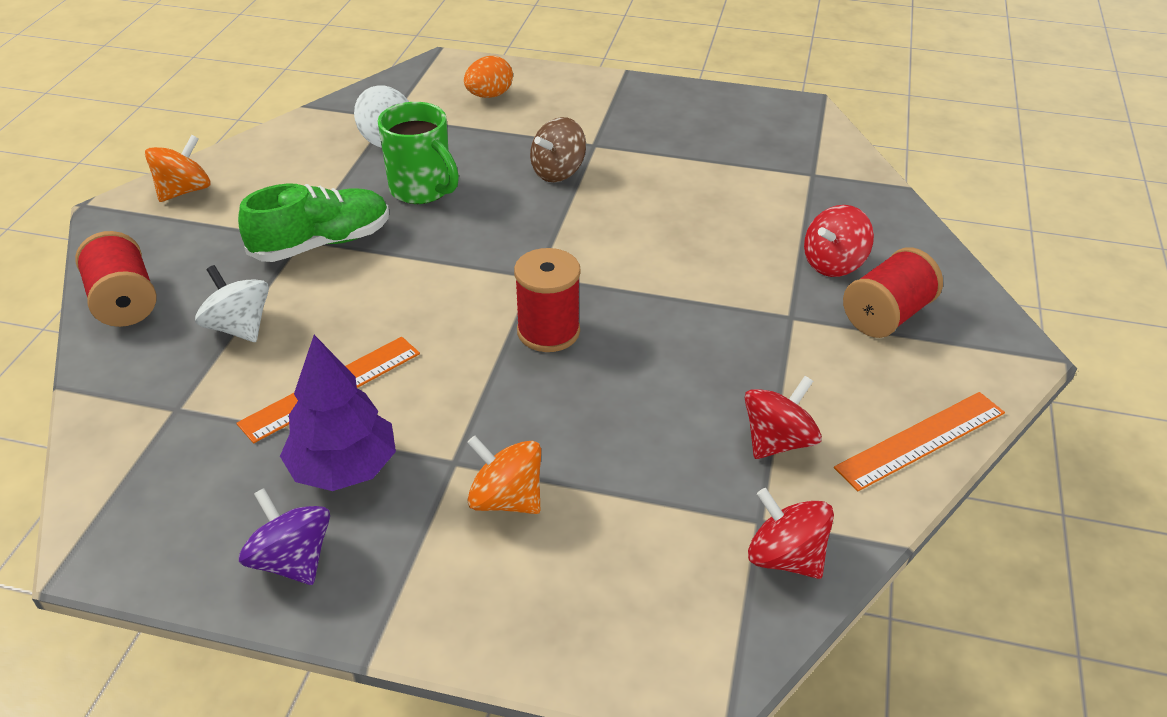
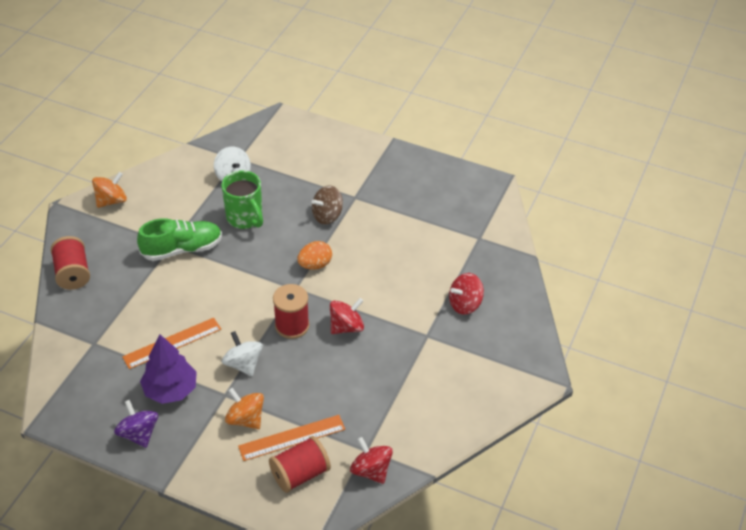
camera: 10 degrees right, 5 degrees up
(239, 327) = (130, 299): white spinning top -> white spinning top (243, 364)
(489, 95) = (301, 149): orange egg -> orange egg (315, 265)
(777, 441) = (391, 409): red spinning top -> red spinning top (346, 327)
(886, 315) = (480, 343): red spool -> red spool (300, 474)
(921, 440) = (465, 420): orange ruler -> orange ruler (292, 438)

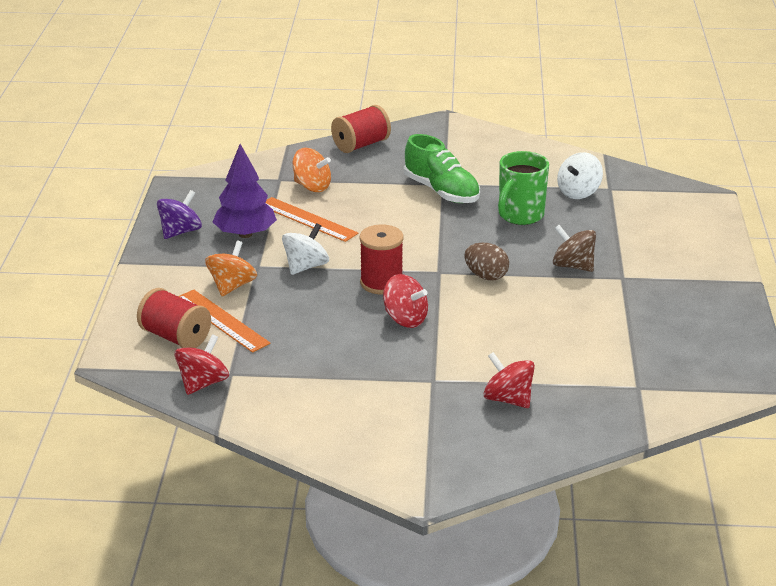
camera: 70 degrees right, 15 degrees down
(111, 201) = (476, 137): orange spinning top -> orange spinning top (312, 186)
(315, 265) = (486, 276): orange egg -> brown egg

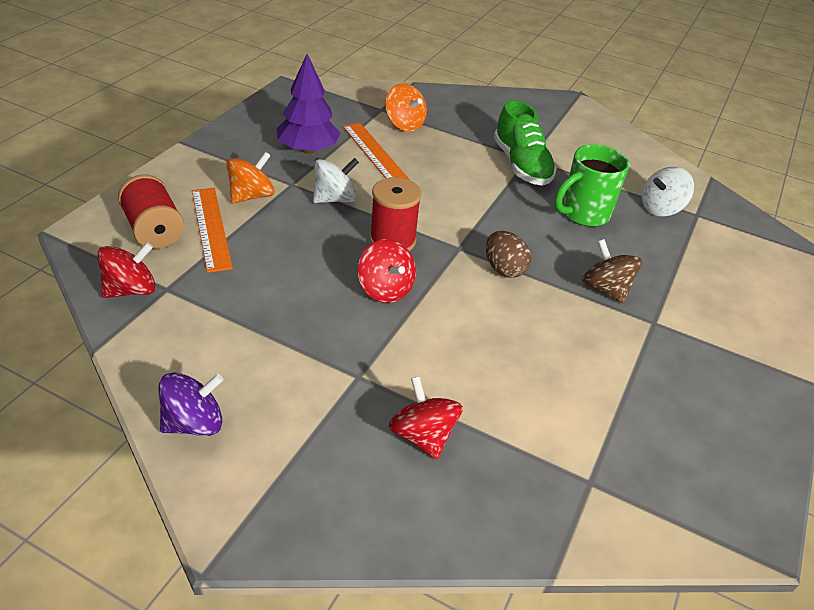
camera: 20 degrees right, 10 degrees up
(180, 232) = (255, 130): purple spinning top -> purple spinning top (194, 423)
(361, 145) = (478, 100): red spool -> none

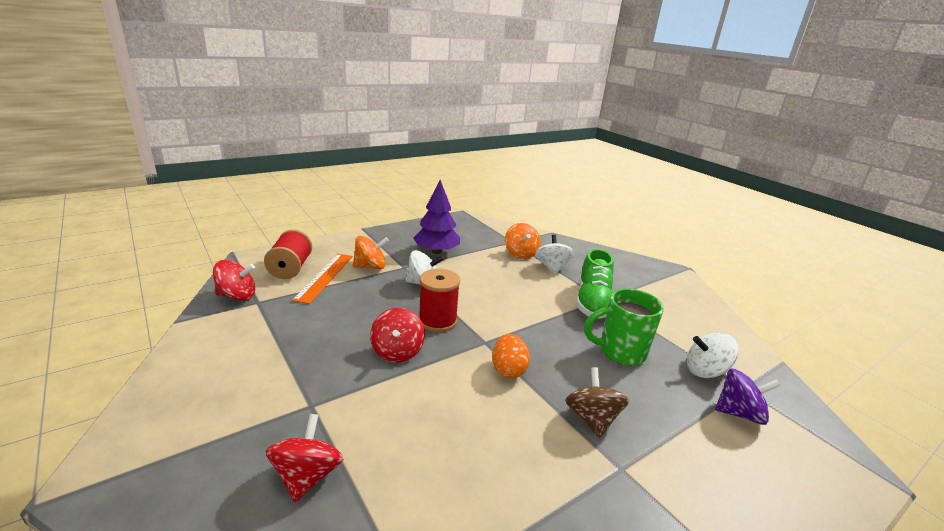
camera: 30 degrees right, 15 degrees down
(194, 423) = (168, 391): purple spinning top -> purple spinning top (739, 413)
(375, 153) = (481, 265): orange ruler -> none
(451, 133) = (552, 267): none -> white spinning top
(504, 269) = (508, 370): brown egg -> orange egg

